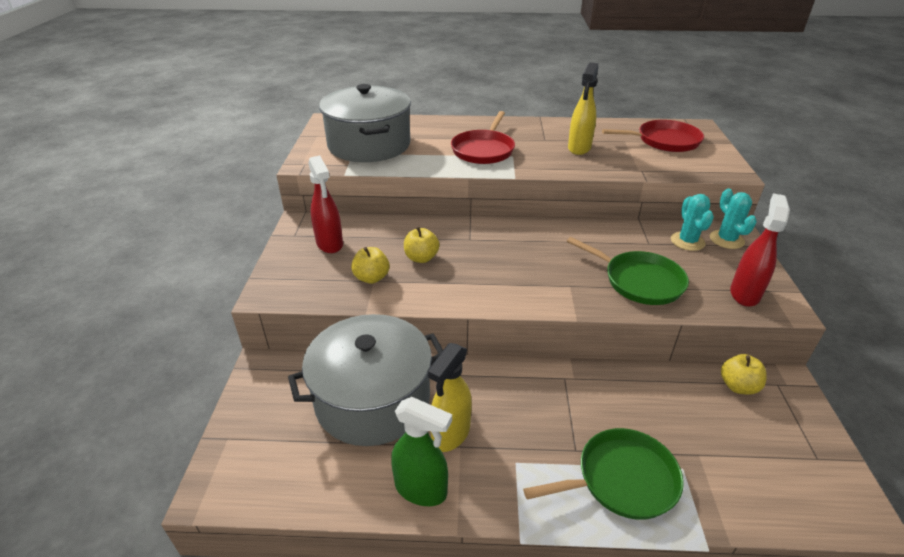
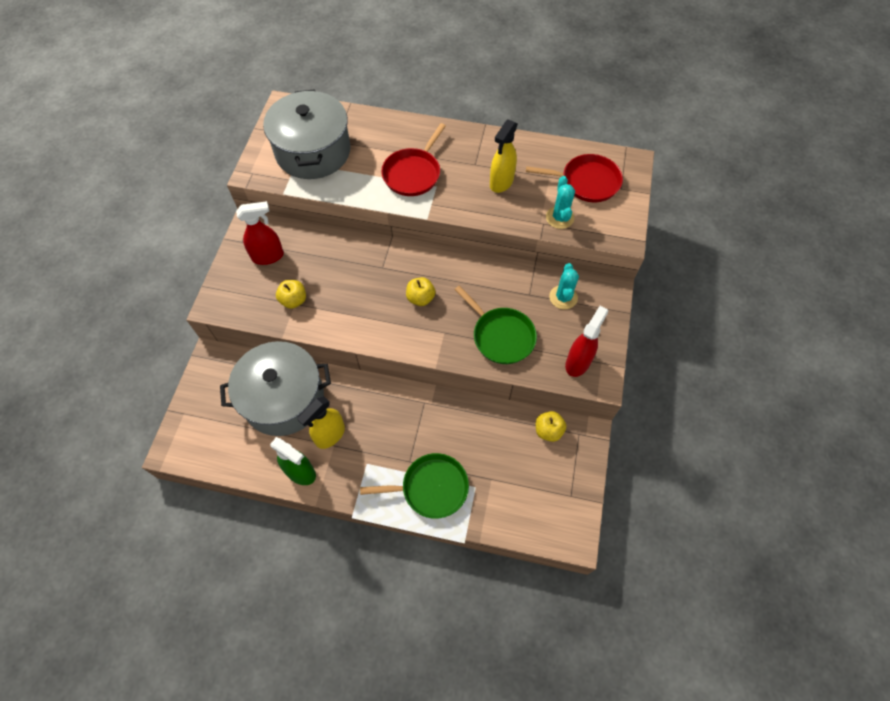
camera: 10 degrees right, 25 degrees up
(330, 244) = (268, 256): red spray bottle -> red spray bottle turned 90 degrees counterclockwise
(421, 258) = (337, 284): yellow apple -> yellow apple (420, 298)
(726, 240) = (598, 300): turquoise cactus -> turquoise cactus (559, 217)

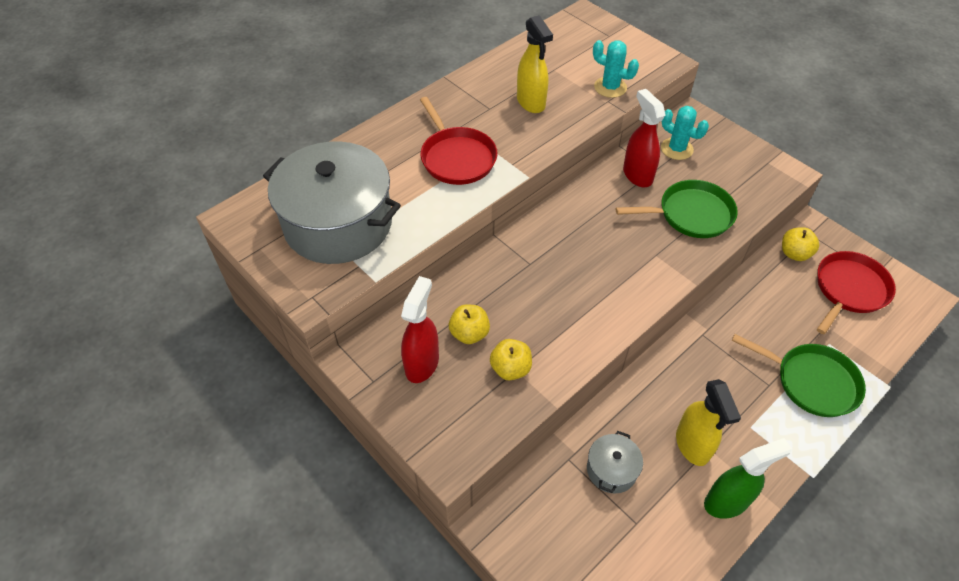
camera: 55 degrees left, 10 degrees down
(283, 398) = (611, 469): grey pot -> grey pot, size x0.43
(420, 298) = (597, 252): yellow apple -> yellow apple (469, 333)
(431, 488) = (812, 382): green pan -> green pan turned 90 degrees clockwise
(578, 362) = (758, 177): red spray bottle -> red spray bottle (637, 175)
(587, 182) = (582, 51): red pan -> red pan (849, 289)

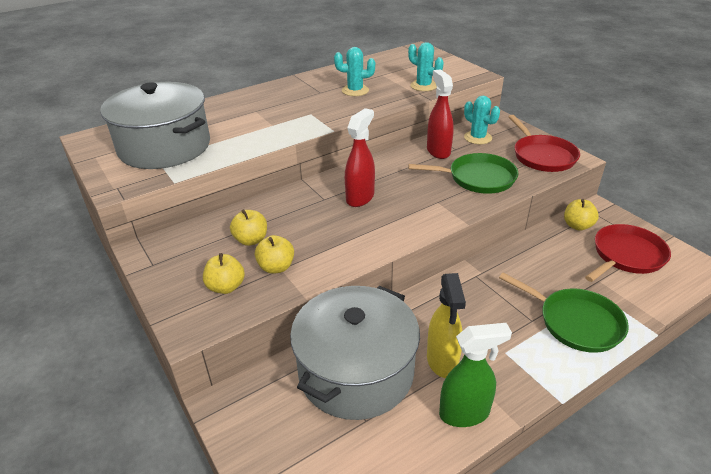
camera: 10 degrees right, 15 degrees down
(422, 363) = (200, 256): red spray bottle -> red spray bottle (360, 197)
(456, 158) = (280, 117): red pan -> red pan (542, 156)
(466, 402) = (226, 287): none -> yellow apple
(531, 102) = (355, 91): yellow spray bottle -> turquoise cactus
(611, 469) = (356, 371): grey pot -> grey pot, size x2.30

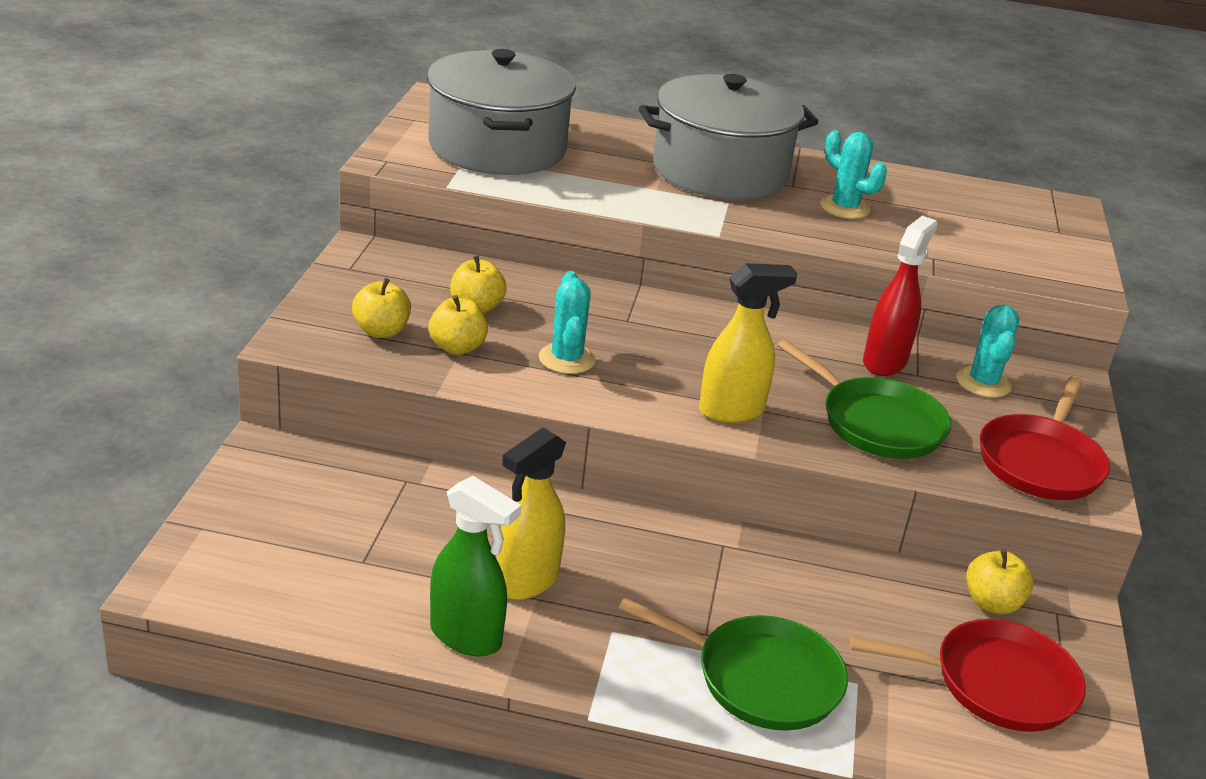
camera: 40 degrees right, 5 degrees down
(356, 371) = (423, 519): grey pot -> grey pot (720, 171)
(360, 197) = (673, 345): red spray bottle -> none
(423, 86) = (961, 253): turquoise cactus -> turquoise cactus (566, 359)
(428, 210) = (732, 411): none -> yellow spray bottle
(576, 322) = (760, 679): green pan -> green pan turned 60 degrees counterclockwise

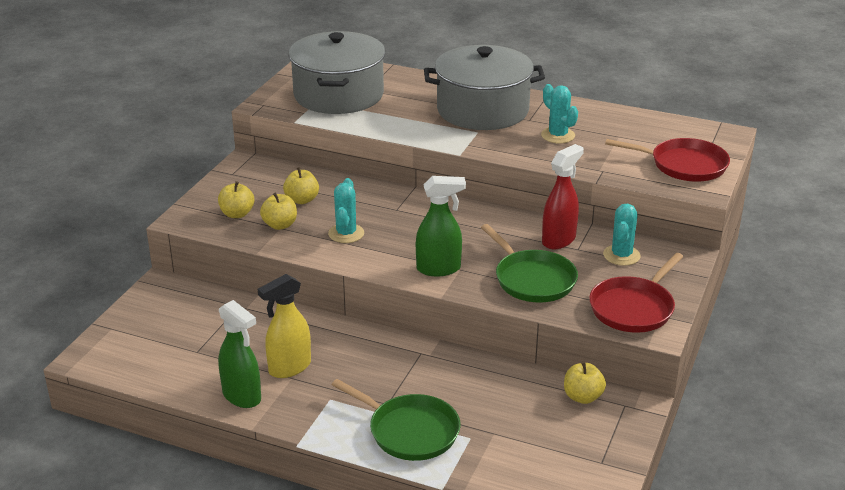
camera: 15 degrees right, 0 degrees up
(732, 411) = (439, 269): yellow spray bottle -> green spray bottle
(996, 683) = (561, 444): red pan -> red pan (684, 165)

